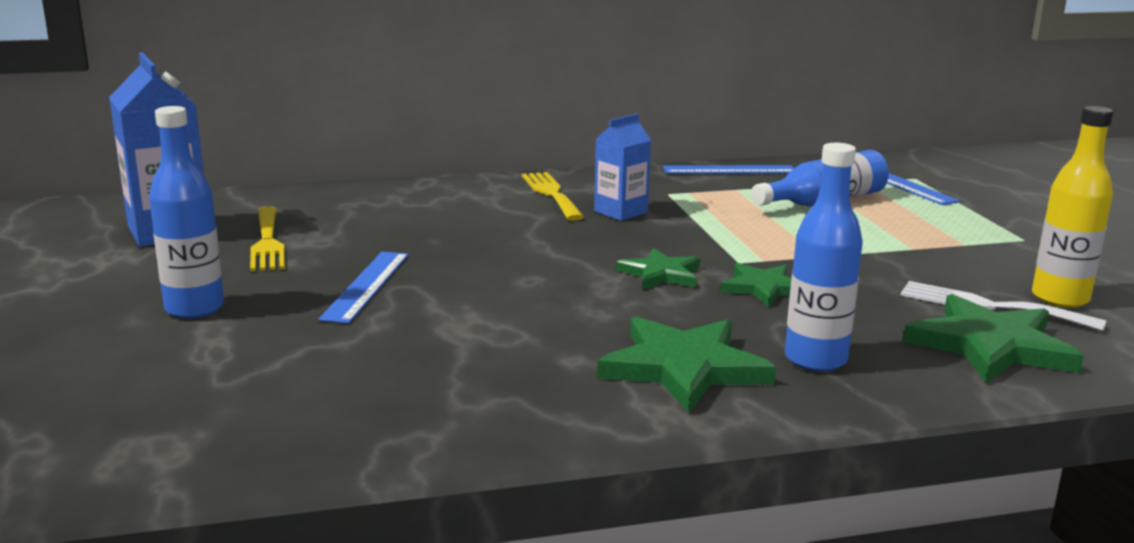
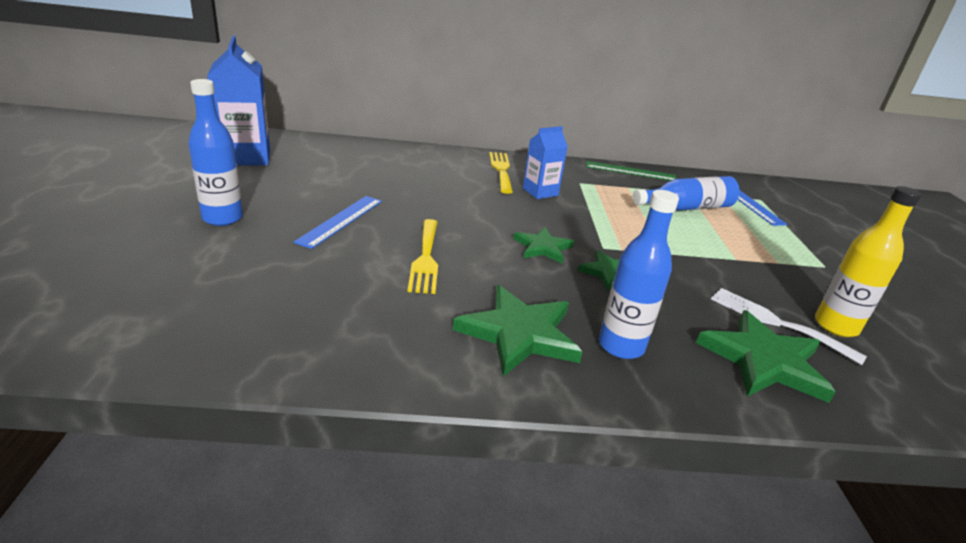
camera: 10 degrees right, 10 degrees up
(267, 242) = (300, 176): yellow fork -> yellow fork (425, 258)
(729, 170) = (630, 171): blue ruler -> green ruler

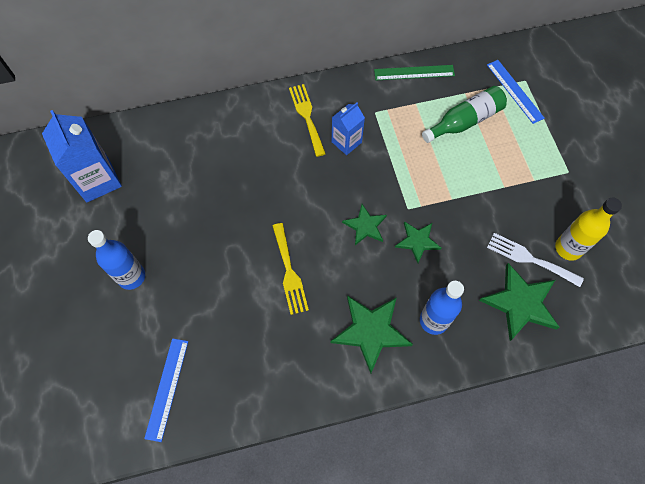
camera: 10 degrees left, 35 degrees up
(340, 220) = (213, 246): blue ruler -> blue ruler (167, 388)
(686, 208) = (465, 121): blue bottle -> green bottle

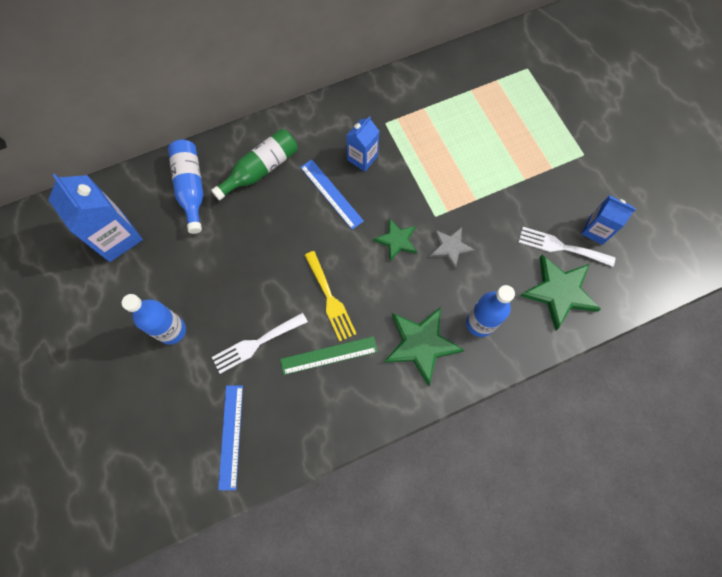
camera: 10 degrees left, 5 degrees up
(177, 145) = (191, 188): none -> blue bottle
(209, 303) = (256, 344): none -> white fork
(306, 116) = (318, 137): yellow fork -> none
(414, 72) = (417, 76): green ruler -> green ruler (329, 355)
(417, 241) = (450, 247): green star -> grey star
(465, 121) = (475, 119): green bottle -> green bottle (261, 169)
(515, 91) = (519, 80): blue ruler -> blue ruler (331, 193)
(568, 248) = (596, 230): yellow bottle -> blue carton

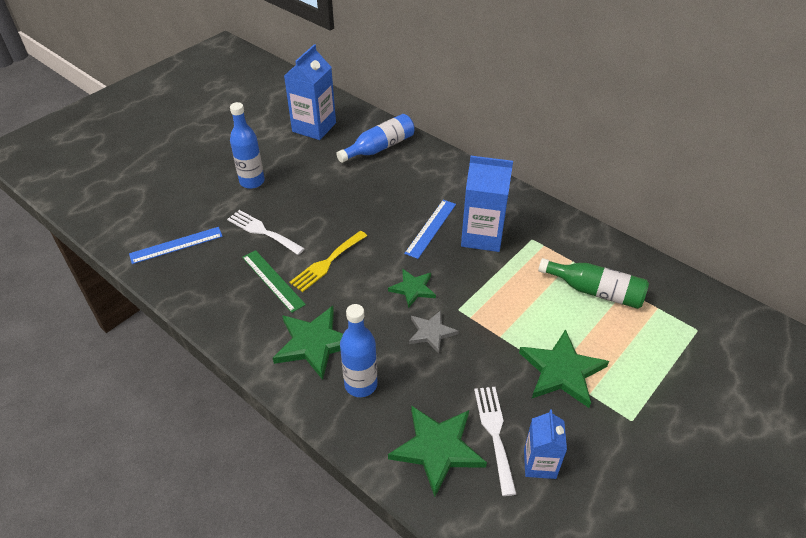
camera: 65 degrees right, 25 degrees down
(261, 169) = (423, 178): green bottle -> green bottle (595, 291)
(362, 158) = (482, 236): blue carton -> blue carton, size x1.66
(526, 174) = (561, 371): none -> green star

